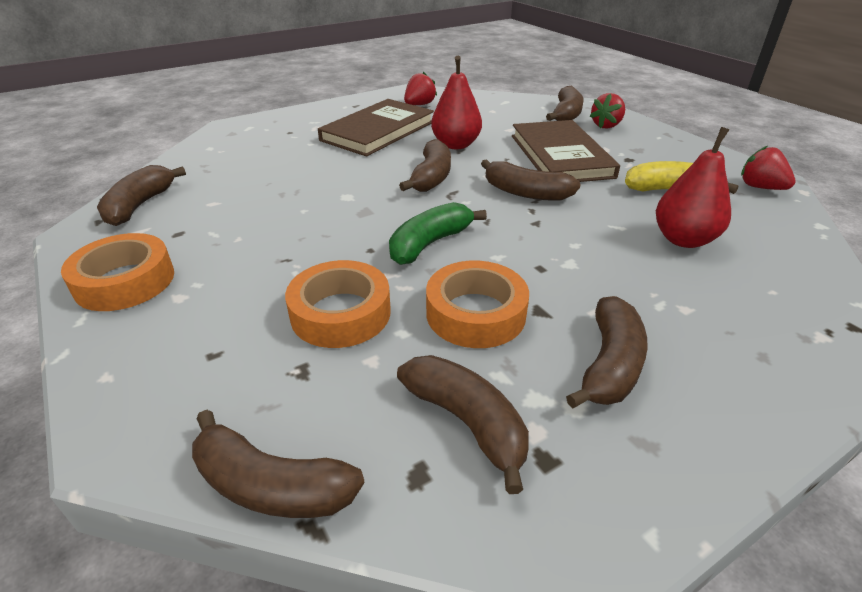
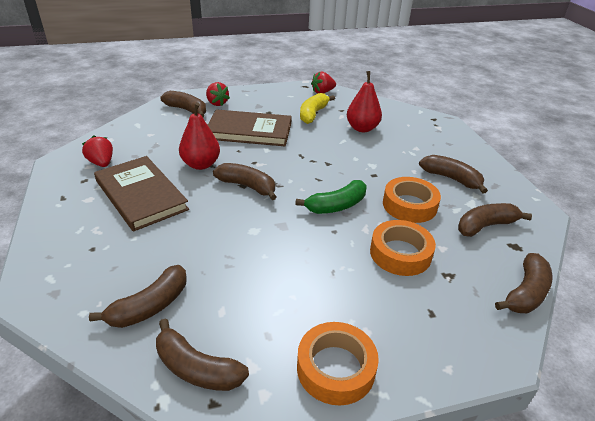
camera: 75 degrees left, 0 degrees up
(429, 244) = (336, 206): green banana -> green banana turned 90 degrees counterclockwise
(526, 193) = (291, 157): brown banana -> brown banana (150, 306)

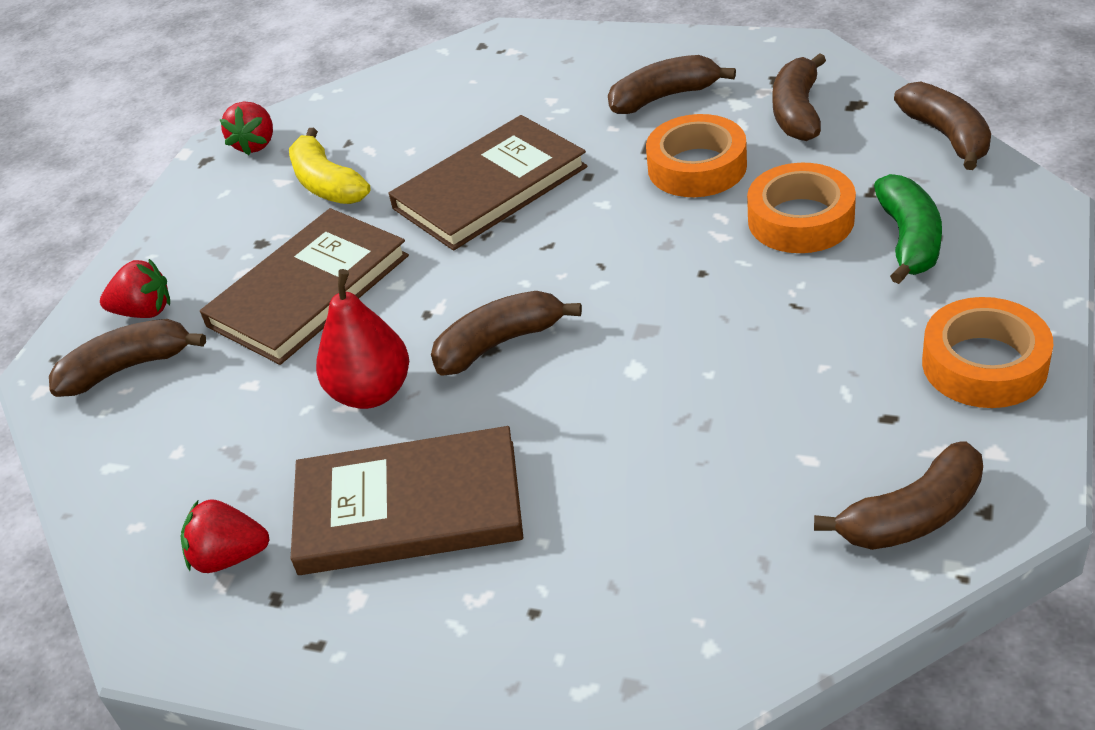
camera: 50 degrees left, 5 degrees up
(150, 306) = (746, 548): brown banana -> none
(336, 206) = (640, 248): green banana -> green banana (909, 240)
(343, 152) = (490, 188): none -> brown book
(362, 128) = (436, 138): red pear -> none

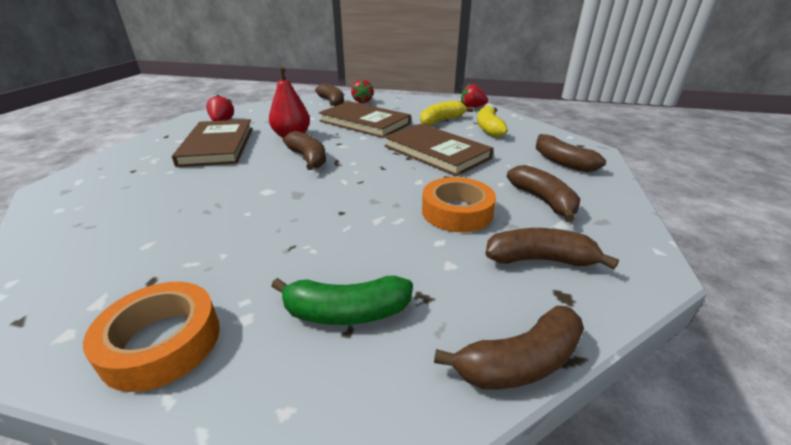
camera: 80 degrees right, 10 degrees down
(387, 128) = (489, 128): none -> yellow banana
(800, 219) = (388, 254): orange tape -> none
(913, 515) = (56, 283): brown banana -> brown banana (562, 162)

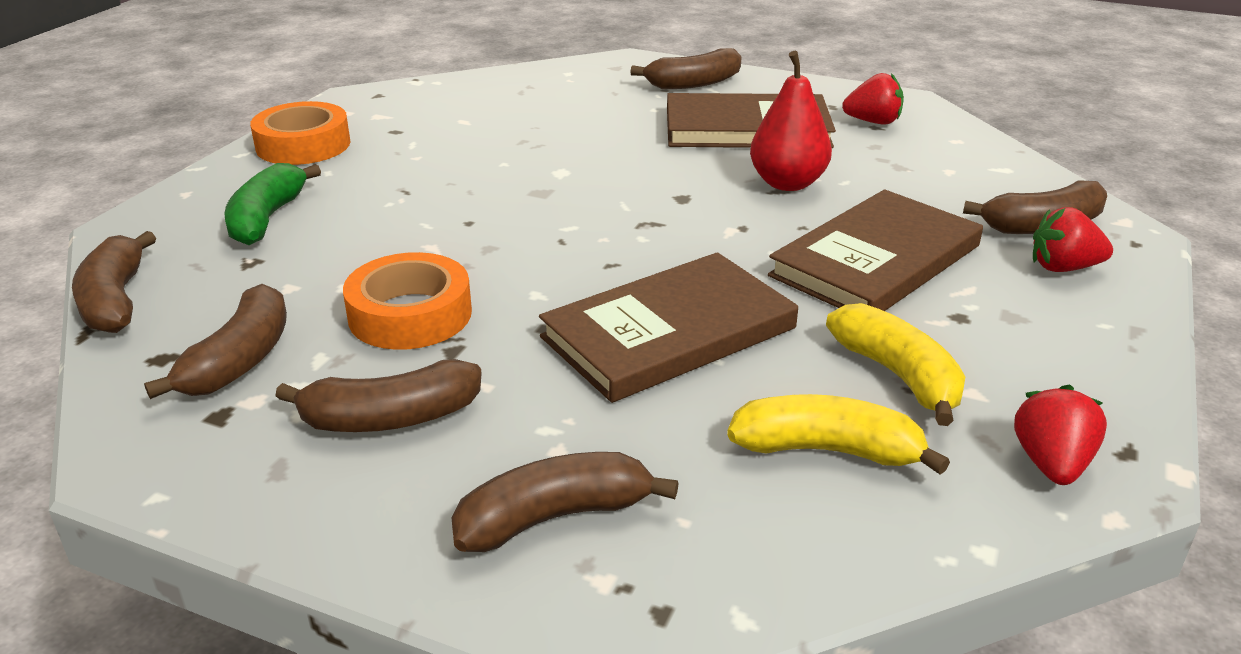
camera: 100 degrees right, 0 degrees up
(308, 158) = (673, 198): brown banana -> brown banana (694, 83)

